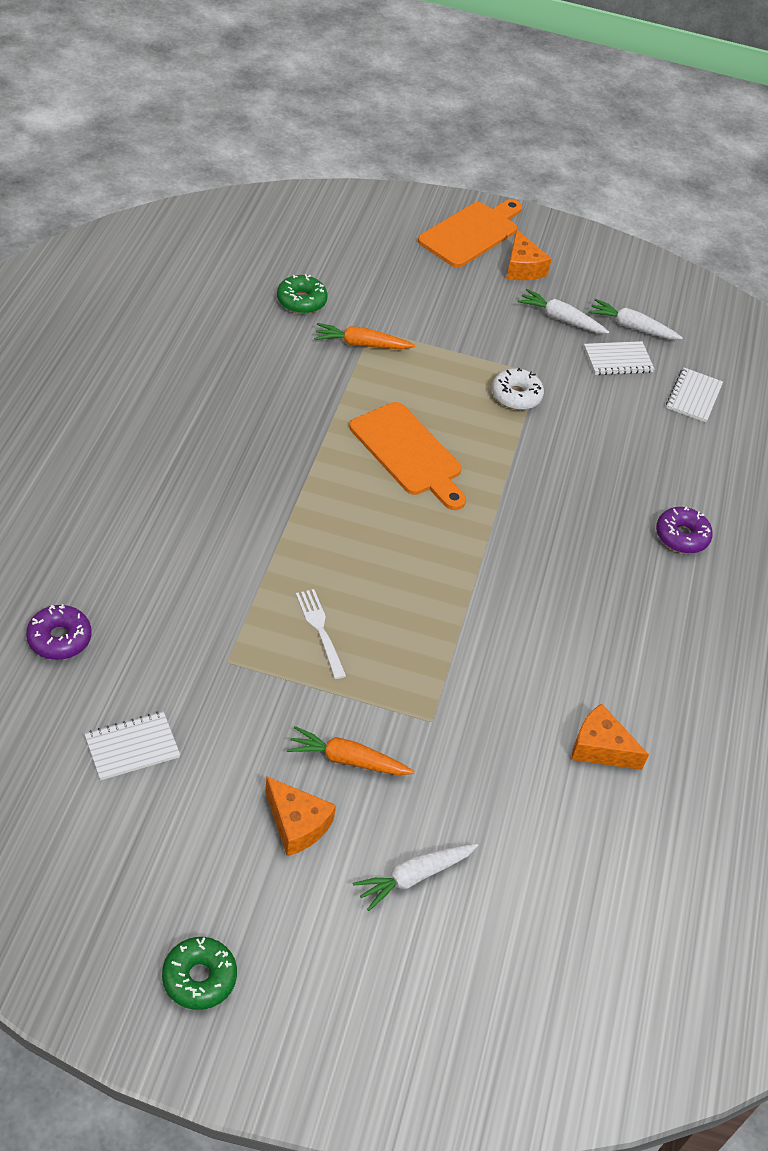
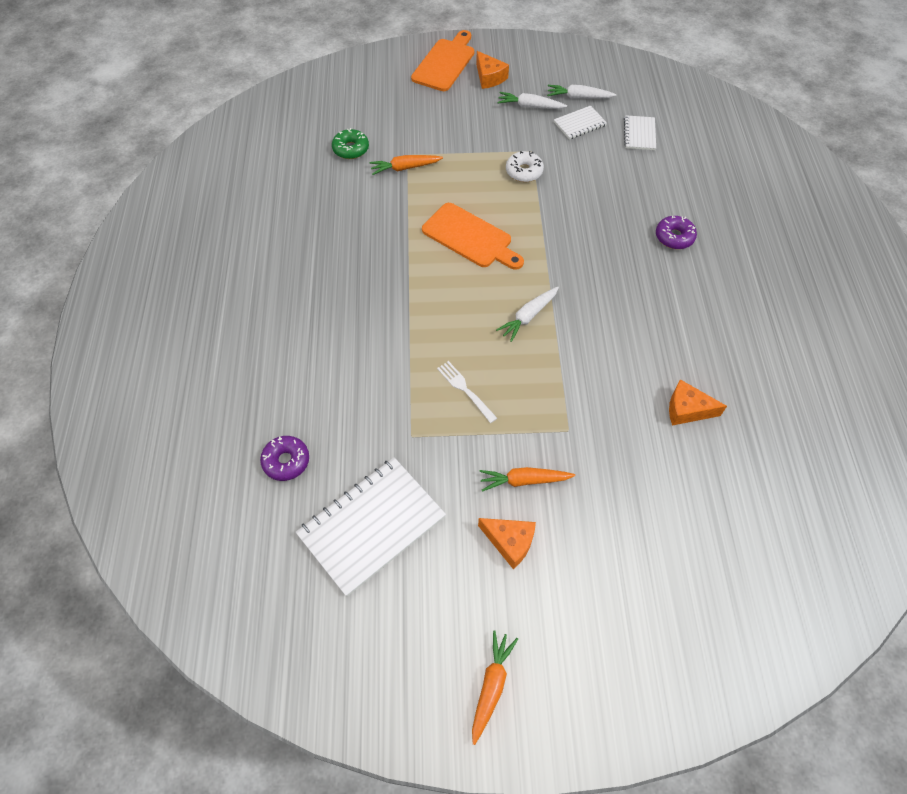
camera: 10 degrees left, 10 degrees up
(132, 747) = (372, 526): white notebook -> white notebook, size x2.02
(199, 978) = (491, 686): green donut -> orange carrot
(414, 877) = (605, 552): white carrot -> white carrot (528, 316)

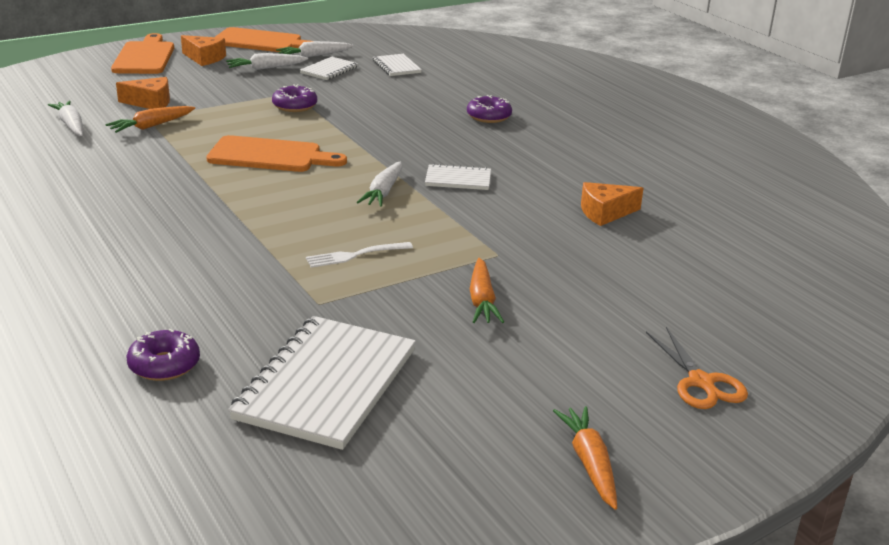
camera: 30 degrees left, 30 degrees down
(351, 149) = (71, 125): green donut -> white carrot
(465, 390) = (355, 255): white fork -> white fork turned 45 degrees counterclockwise
(510, 542) = (507, 348): orange cheese -> orange cheese (150, 103)
(524, 171) = (295, 106): white donut -> purple donut
(524, 480) = (482, 300): orange carrot -> orange carrot turned 60 degrees counterclockwise
(547, 62) = (261, 42): none -> orange cutting board
(595, 320) = (458, 179): none -> white notebook
(624, 643) = (701, 382): none -> orange scissors

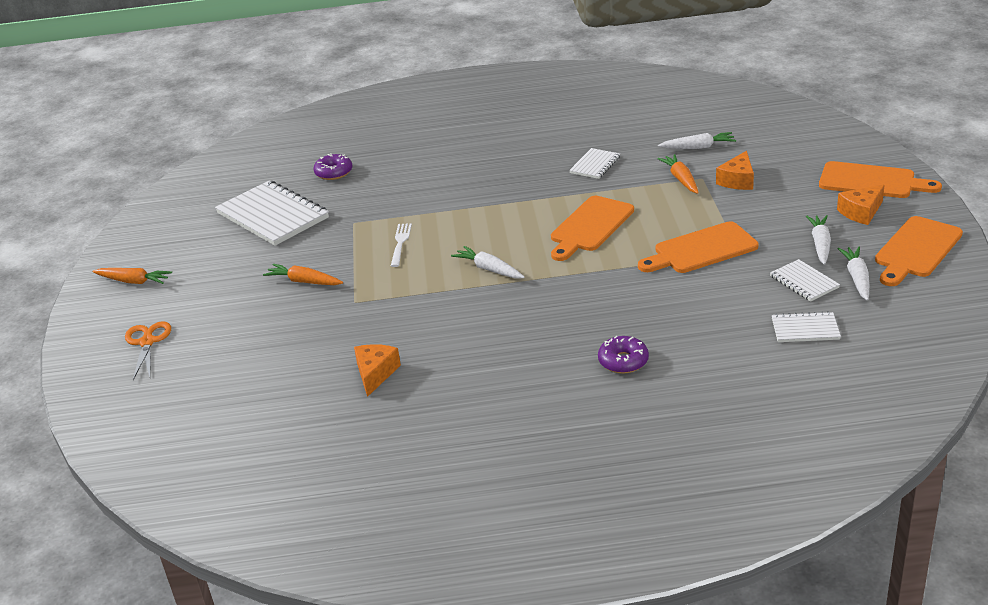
camera: 120 degrees right, 5 degrees up
(295, 106) = (701, 250): purple donut -> orange cutting board
(458, 179) = (488, 310): white notebook -> white notebook (595, 165)
(701, 382) = (147, 342): orange scissors -> orange scissors turned 75 degrees clockwise

